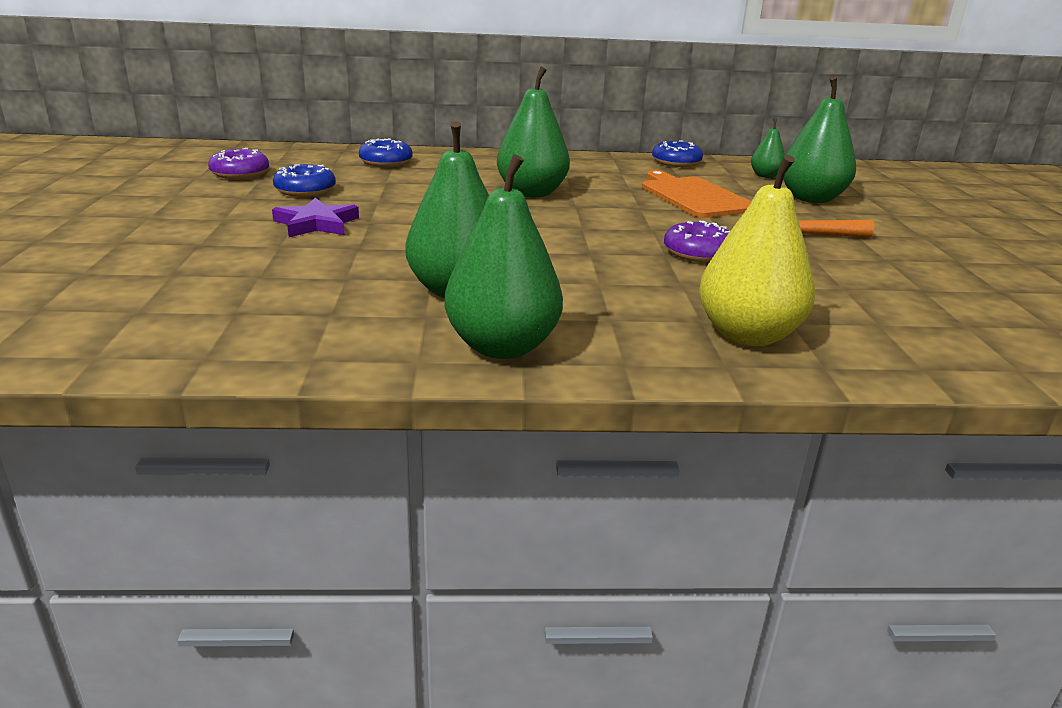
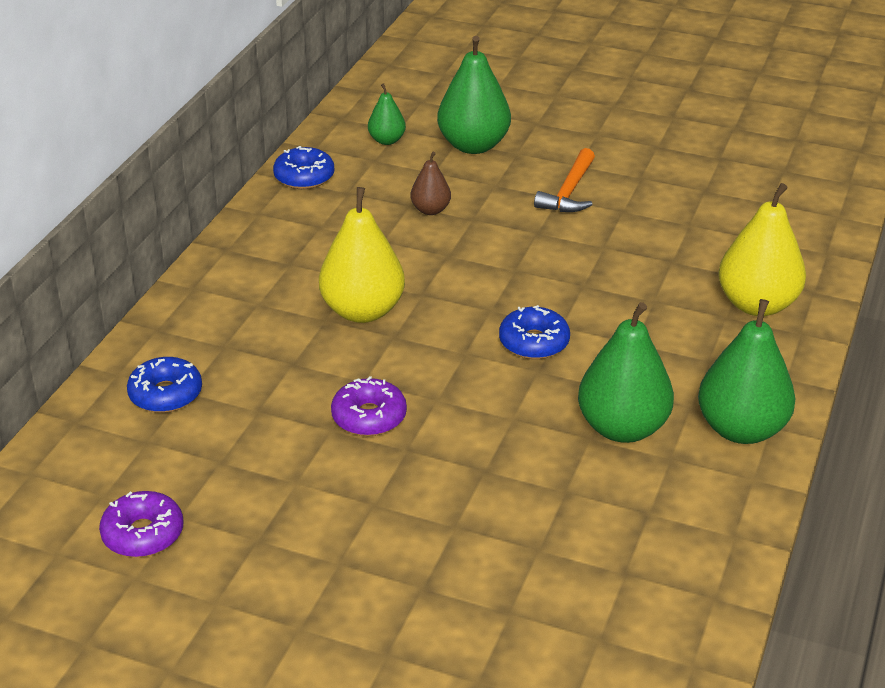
camera: 65 degrees left, 10 degrees up
(305, 190) = (258, 483): blue donut -> blue donut (534, 342)
(316, 224) = (394, 489): purple star -> none
(531, 193) = (363, 311): green pear -> yellow pear
(694, 196) = (430, 210): orange cutting board -> brown pear
(697, 253) = (587, 266): purple donut -> purple donut (369, 417)

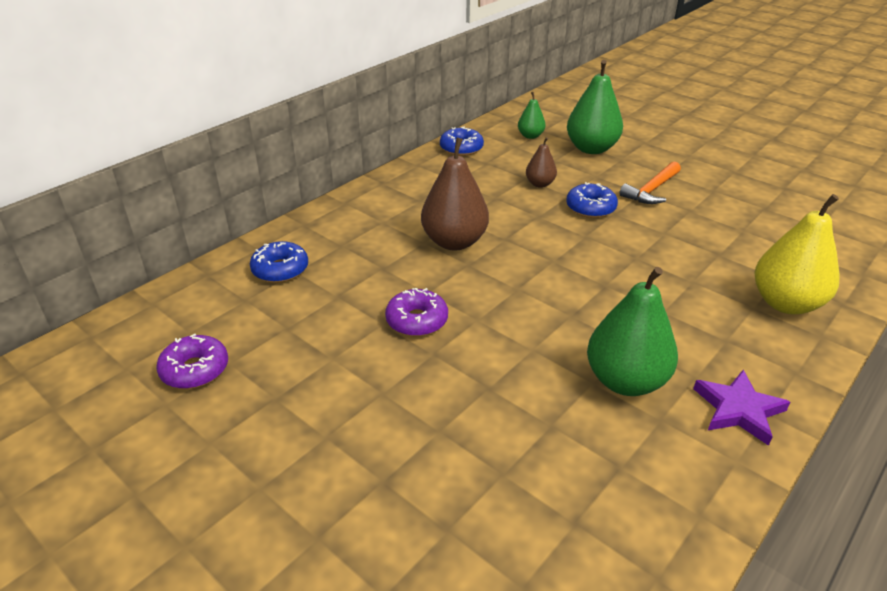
camera: 20 degrees right, 0 degrees up
(363, 311) = (454, 242): yellow pear -> brown pear
(534, 342) = (577, 292): blue donut -> blue donut (590, 208)
(741, 429) = (738, 410): green pear -> purple star

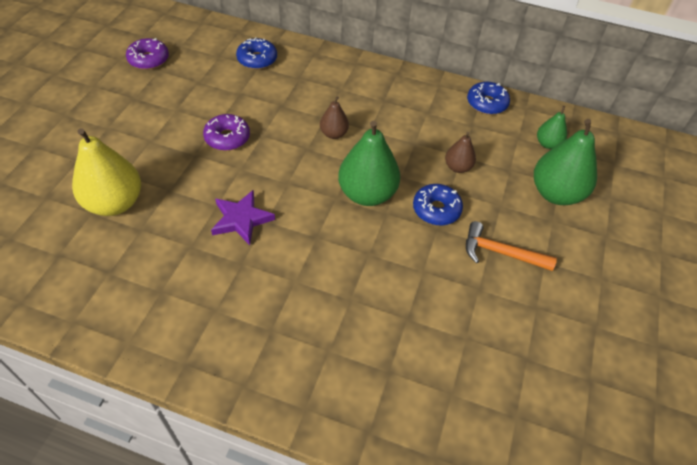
camera: 65 degrees right, 15 degrees up
(454, 242) = (333, 134): brown pear -> brown pear, size x0.52
(625, 381) = (197, 265): green pear -> green pear (367, 194)
(738, 410) = (184, 342): purple star -> purple star (241, 219)
(785, 303) = (346, 378): yellow pear -> yellow pear (114, 203)

